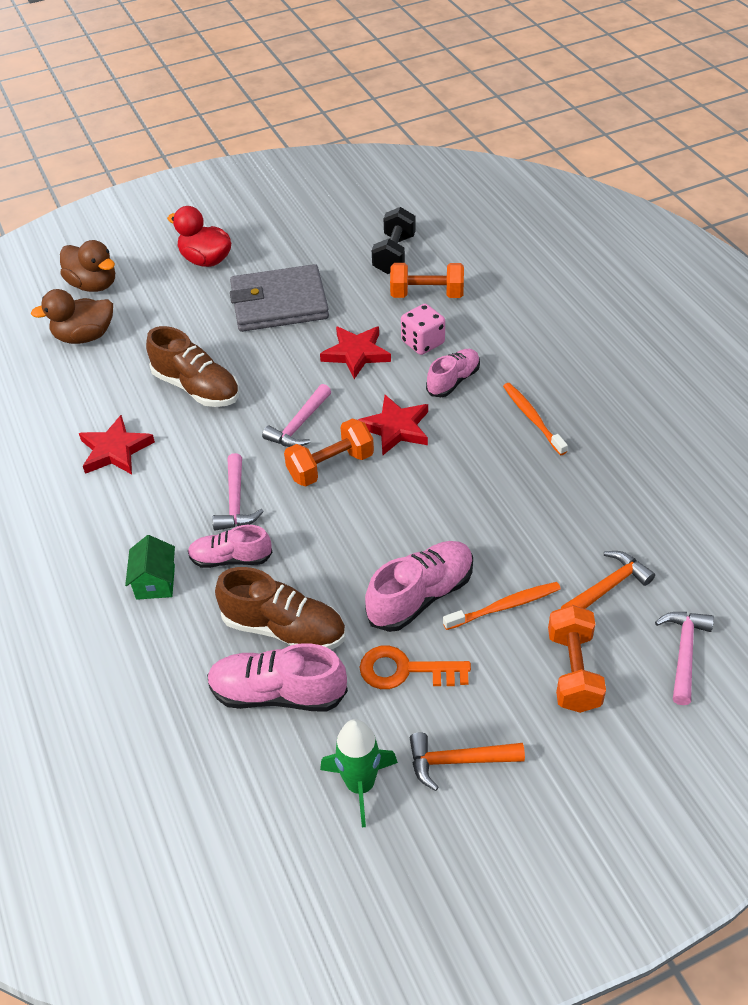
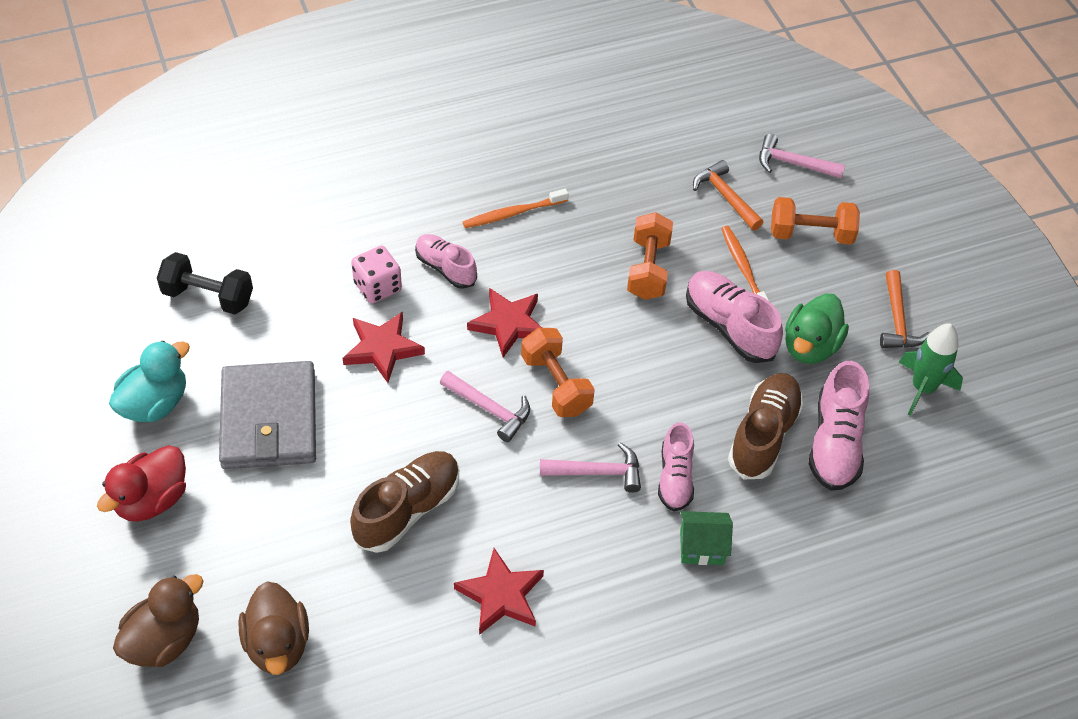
camera: 90 degrees left, 5 degrees up
(289, 247) = (155, 404): none -> turquoise duck
(405, 670) = (810, 346): orange key -> green duck
(427, 295) = (295, 274): orange dumbbell -> orange dumbbell (648, 269)

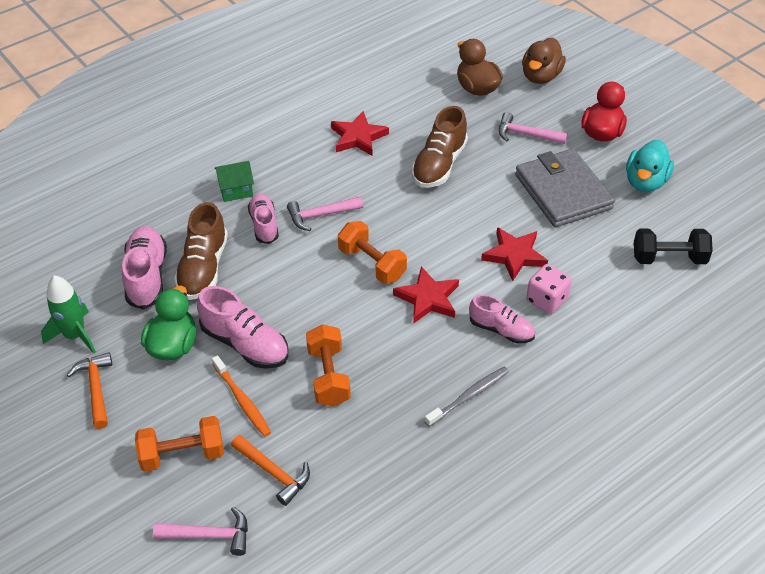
camera: 165 degrees right, 5 degrees down
(489, 409) = (414, 235): pink hammer -> pink hammer (526, 135)
(512, 213) = (469, 396): orange toothbrush -> grey toothbrush

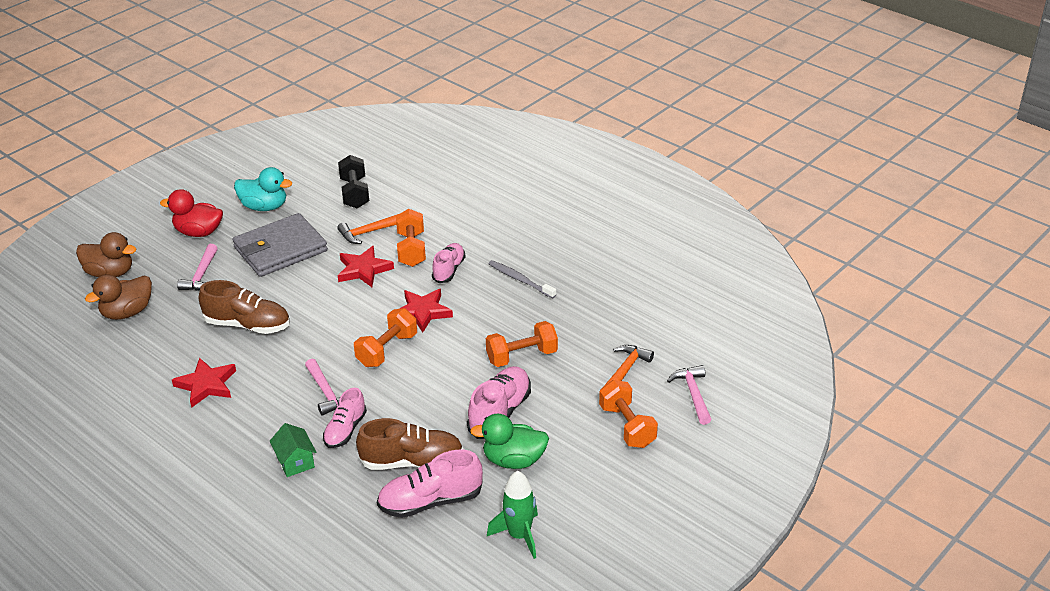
camera: 100 degrees left, 10 degrees down
(96, 389) = (578, 501): orange hammer -> orange hammer (368, 232)
(242, 401) = (562, 402): orange toothbrush -> none
(264, 225) = (345, 430): pink shoe -> pink shoe turned 45 degrees counterclockwise
(546, 300) = (411, 249): pink dice -> orange dumbbell

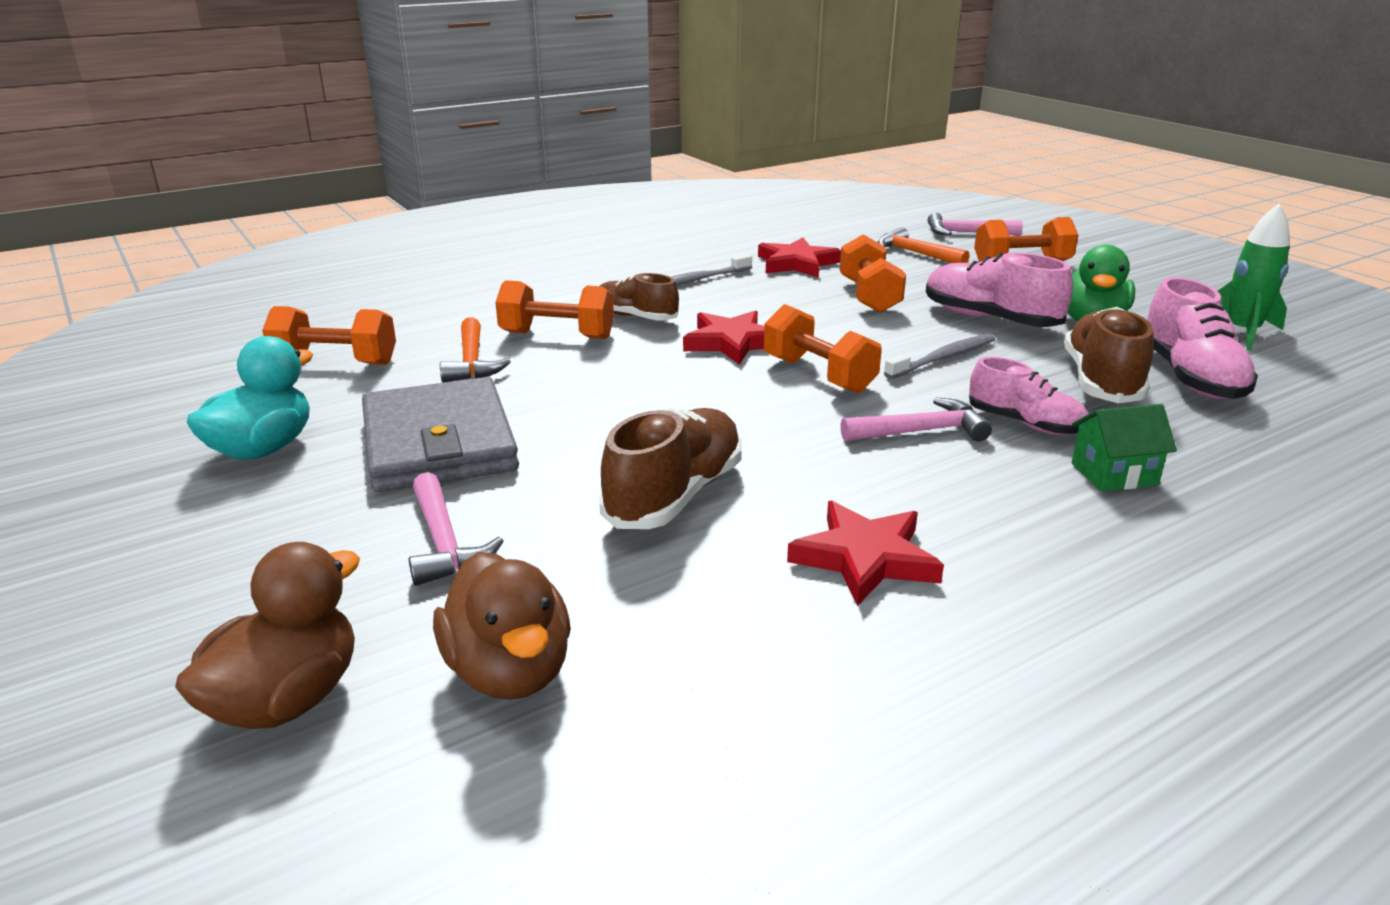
camera: 75 degrees left, 10 degrees down
(198, 232) = (259, 537): red duck -> none
(201, 275) = (444, 542): pink hammer -> pink hammer turned 45 degrees clockwise
(354, 193) = (335, 362): black dumbbell -> orange dumbbell
(363, 270) = (580, 374): red star -> red star (796, 263)
(427, 396) = (944, 358): none -> grey toothbrush
(449, 270) = (635, 317): pink shoe -> brown shoe

